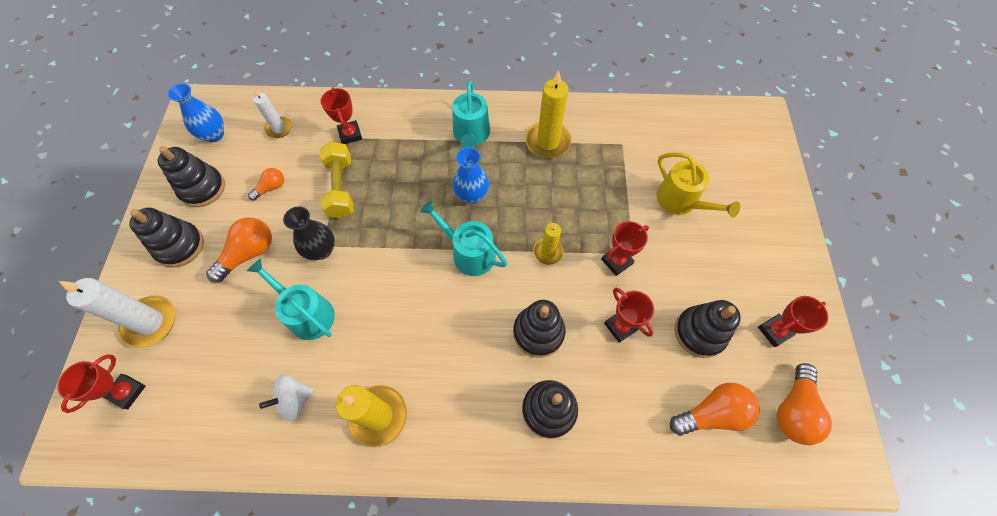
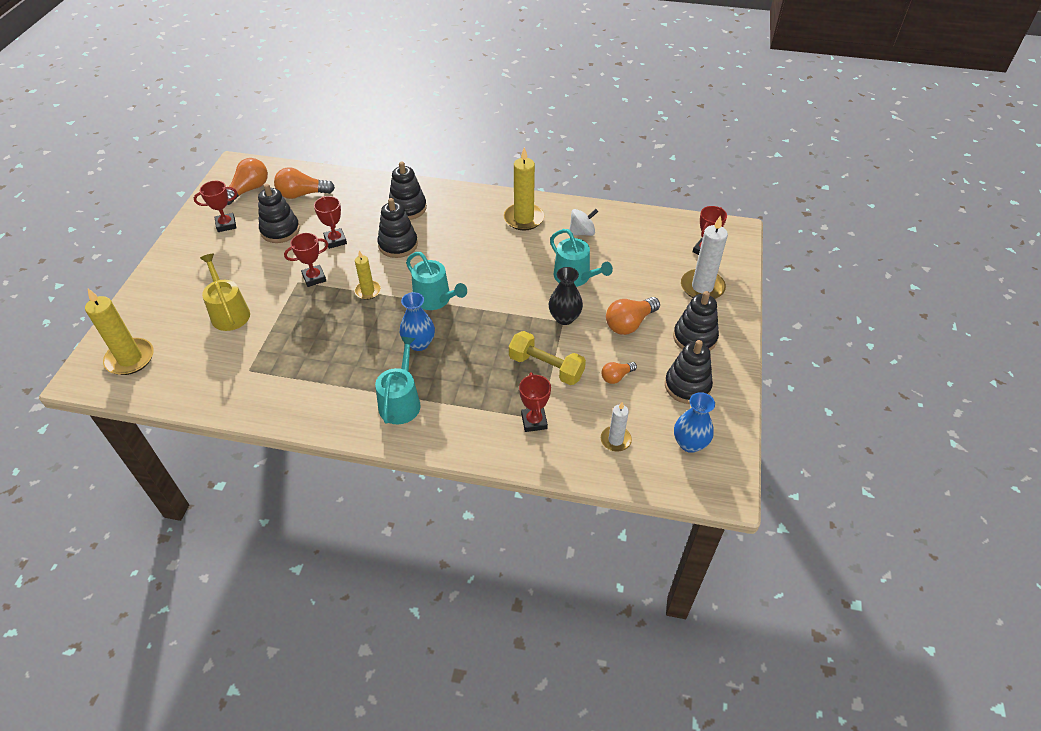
camera: 170 degrees left, 15 degrees down
(340, 188) = (546, 367): yellow dumbbell -> yellow dumbbell turned 60 degrees counterclockwise
(548, 142) = (323, 382): yellow candle -> yellow candle (130, 359)

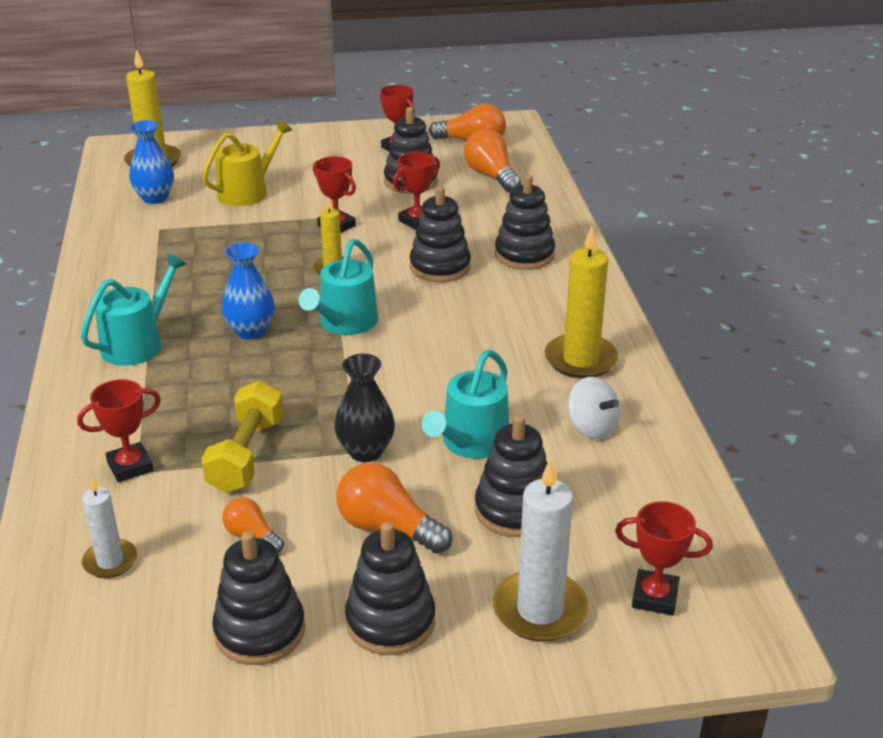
camera: 70 degrees right, 15 degrees down
(401, 402) = (137, 344): turquoise watering can -> turquoise watering can turned 45 degrees counterclockwise
(633, 276) = (514, 510): none -> black stacking toy
(689, 443) = (120, 656): blue vase -> blue vase (155, 198)

